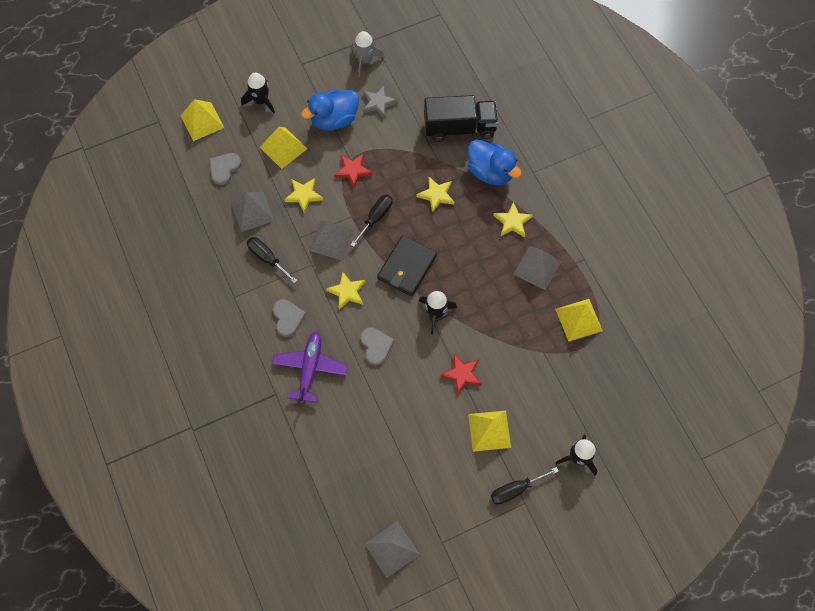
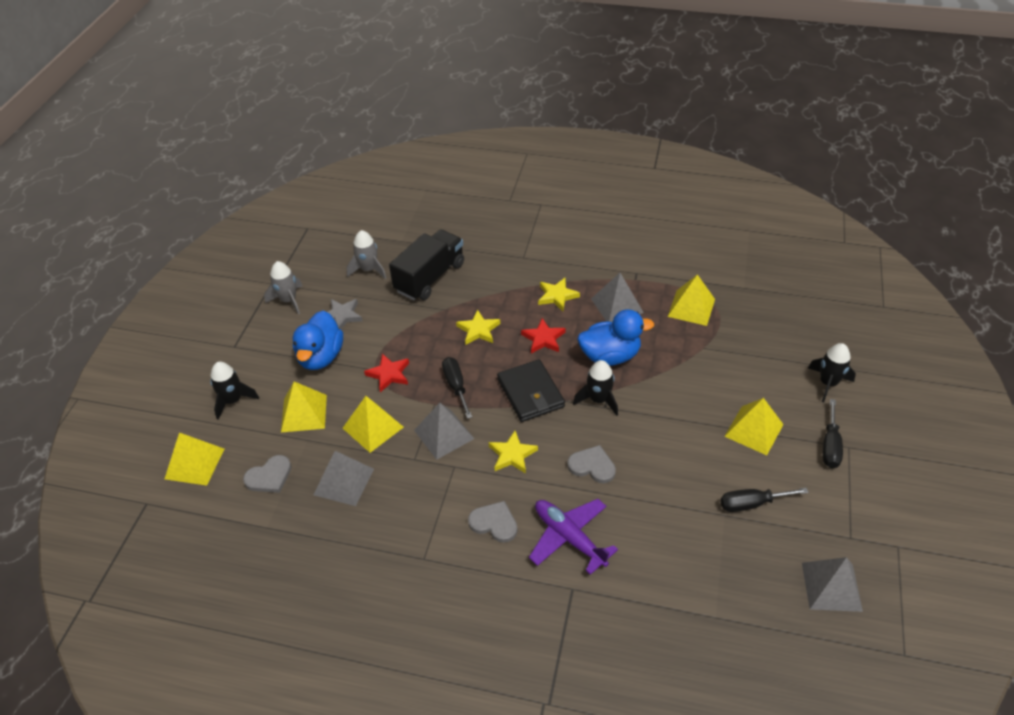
camera: 50 degrees left, 20 degrees down
(224, 168) = (269, 476): grey heart -> grey heart turned 105 degrees counterclockwise
(267, 258) = (409, 500): black screwdriver -> black screwdriver (751, 503)
(304, 195) = (373, 427): yellow star -> yellow pyramid
(434, 84) = (368, 269): none -> grey rocket
(462, 374) = (679, 417): red star -> red star (543, 339)
(490, 172) = (494, 283): blue duck -> blue duck (610, 356)

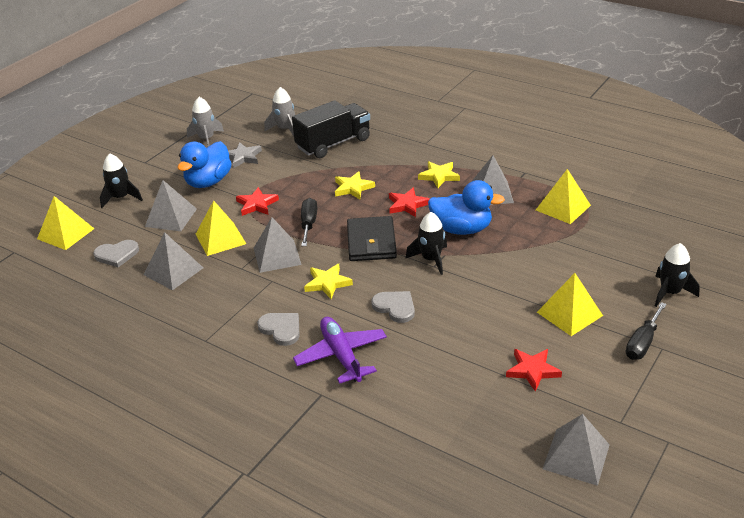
camera: 20 degrees right, 10 degrees down
(304, 413) = (171, 217): yellow pyramid -> grey pyramid
(751, 503) = (532, 370): black screwdriver -> red star

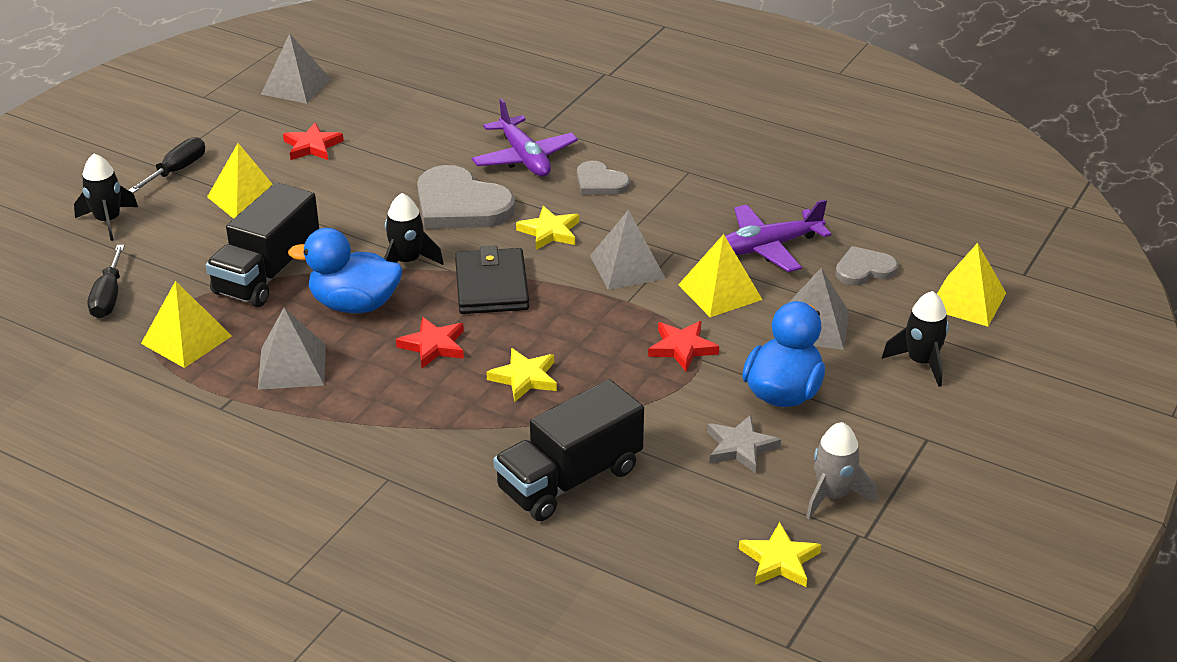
camera: 175 degrees right, 0 degrees up
(173, 271) = (768, 247): grey pyramid -> purple plane
(285, 129) = (676, 521): grey rocket -> none
(308, 224) = (590, 314): black screwdriver -> black screwdriver (108, 297)
(395, 307) = (460, 205): grey heart -> grey heart, size x1.81
(439, 176) = (373, 400): yellow star -> yellow star (779, 560)
(528, 251) = (267, 273): none -> black truck

